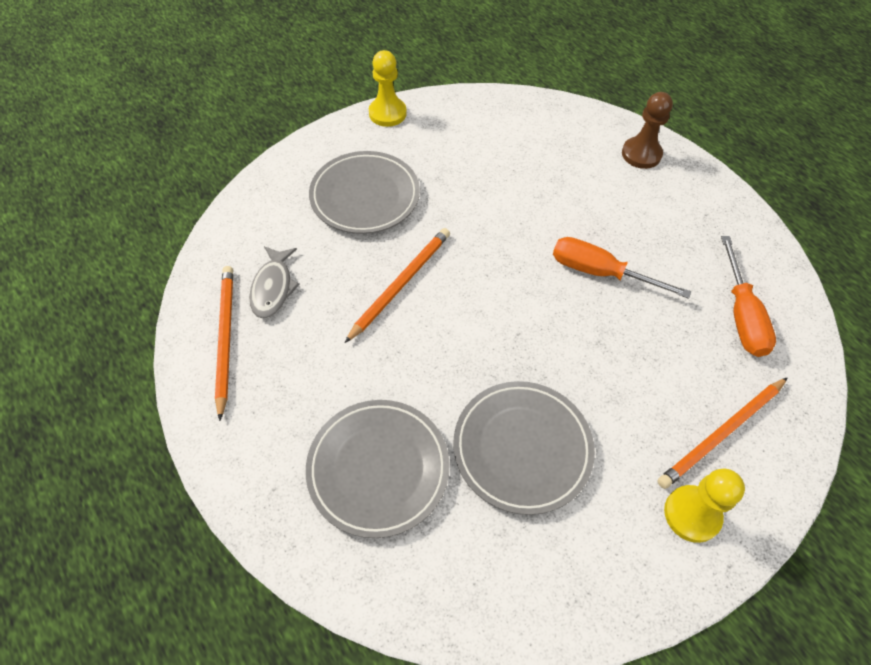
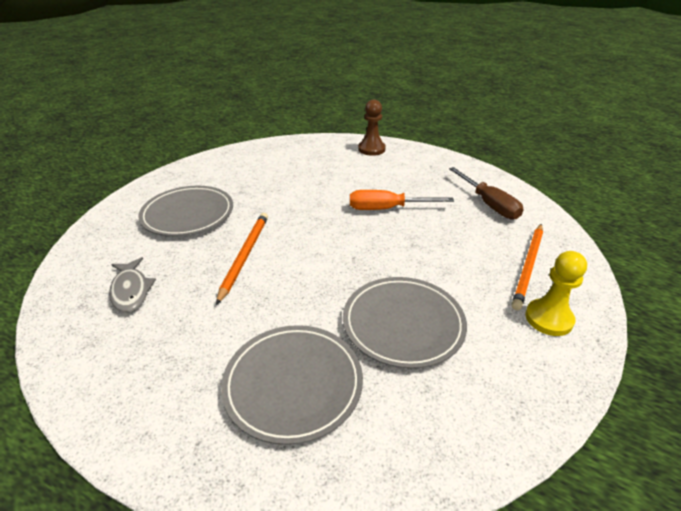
camera: 25 degrees left, 20 degrees down
(225, 338) = (96, 340): orange pencil -> none
(387, 113) = (183, 168): yellow pawn -> none
(741, 315) = (489, 204): orange screwdriver -> brown screwdriver

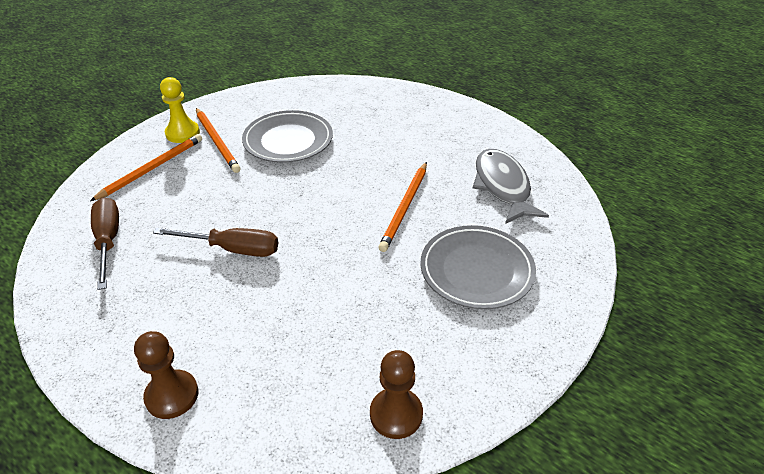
camera: 170 degrees left, 5 degrees up
(131, 291) = (502, 186): grey fish -> grey fish, size x1.54
(252, 153) = (396, 414): none -> brown pawn
(293, 384) = (373, 119): grey plate -> none
(387, 209) = (233, 249): orange screwdriver -> brown screwdriver
(492, 311) = (217, 142): none -> orange pencil

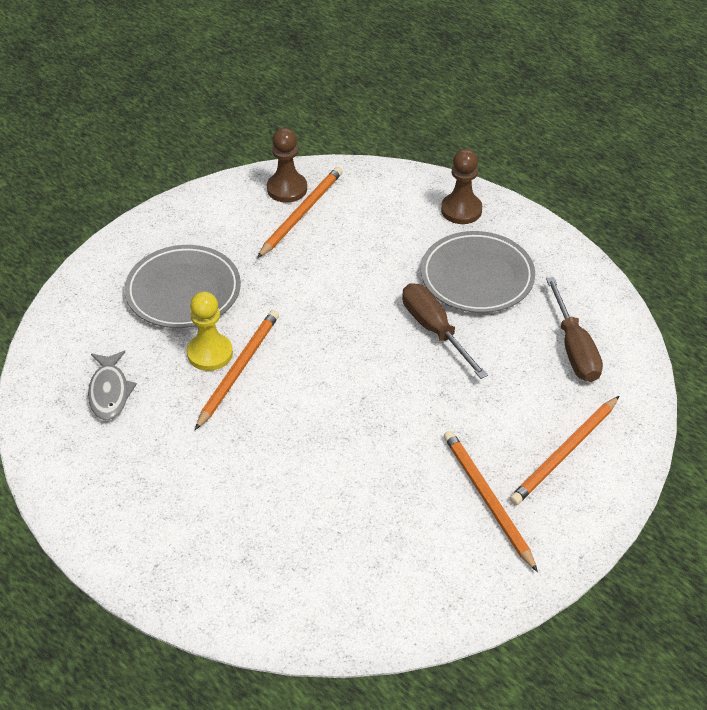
camera: 175 degrees left, 5 degrees up
(182, 133) = (544, 522): yellow pawn -> yellow pawn (210, 353)
(233, 249) = (434, 330): brown screwdriver -> brown screwdriver turned 45 degrees clockwise
(288, 141) = (383, 494): grey plate -> grey plate (477, 277)
(372, 375) = (301, 213): none -> orange pencil
(502, 186) = (109, 392): grey fish -> grey fish, size x0.65

